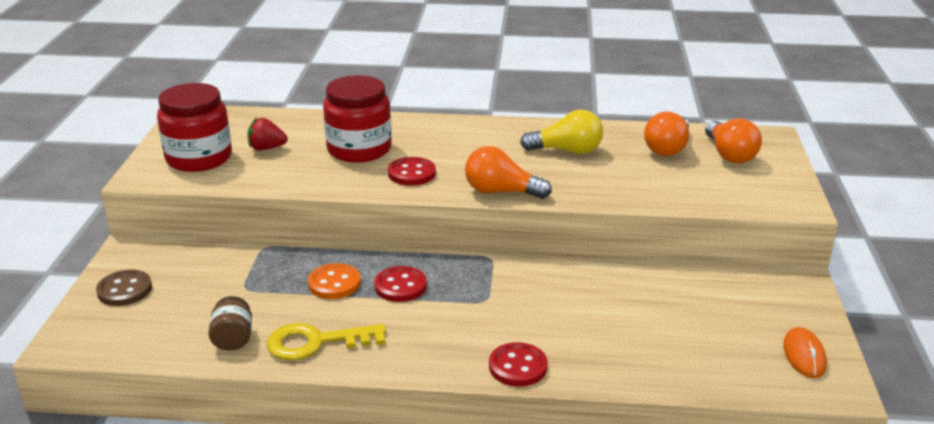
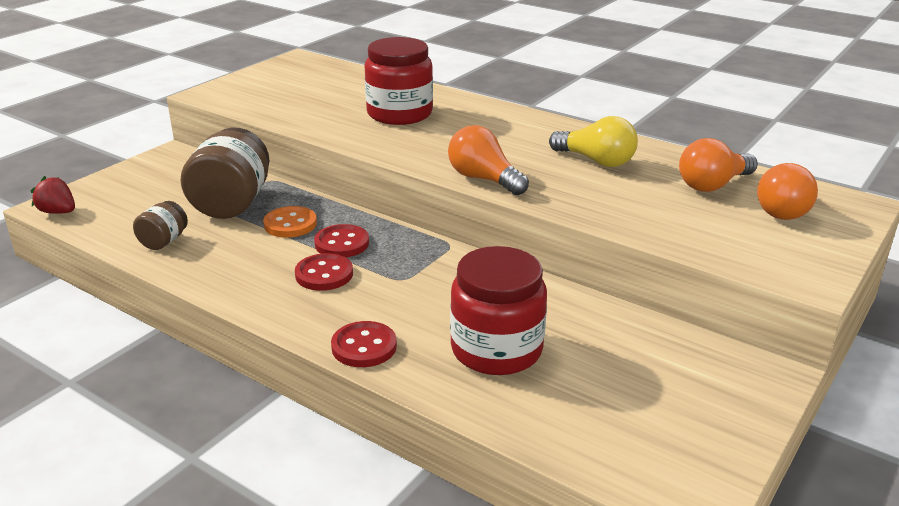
camera: 30 degrees right, 0 degrees up
(124, 290) = (134, 181): brown button -> none
(199, 158) = (264, 90): red jar -> red jar (496, 349)
(255, 281) = (232, 203): none -> brown jar
(266, 148) = (325, 95): red strawberry -> red strawberry (58, 212)
(316, 342) = (221, 265): yellow key -> none
(411, 173) = (420, 143): red button -> red button (324, 274)
(804, 355) = (687, 451): orange mouse -> none

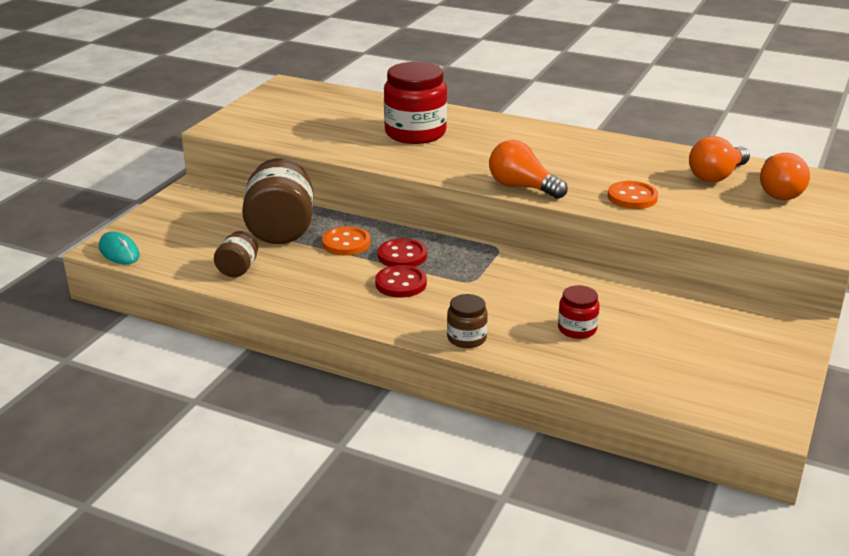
camera: 10 degrees left, 0 degrees up
(58, 212) = (119, 252): red strawberry -> turquoise mouse
(364, 347) = (466, 338): red button -> brown jar
(496, 349) = (577, 329): red jar -> red jar, size x0.50
(596, 161) = (611, 163): yellow light bulb -> none
(603, 201) = (632, 197): none -> orange button

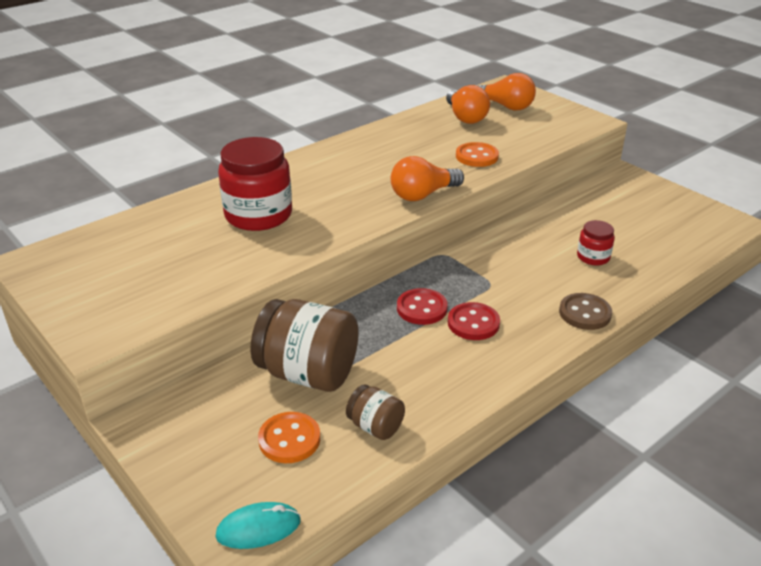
camera: 65 degrees left, 5 degrees up
(346, 243) = (372, 336): orange button -> orange button (289, 439)
(466, 338) = (585, 313): brown jar -> brown button

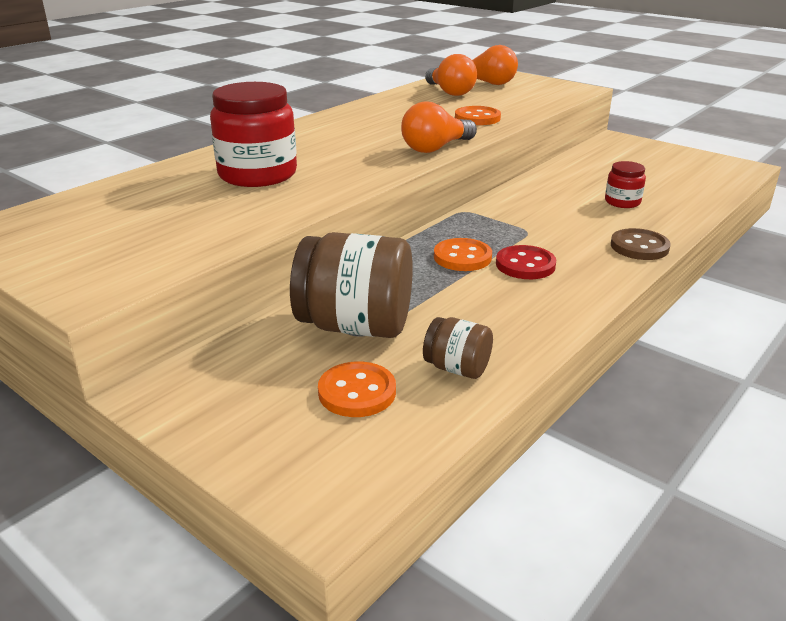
camera: 10 degrees left, 5 degrees down
(258, 528) = (351, 491): turquoise mouse -> none
(422, 308) = (462, 257): red button -> orange button

